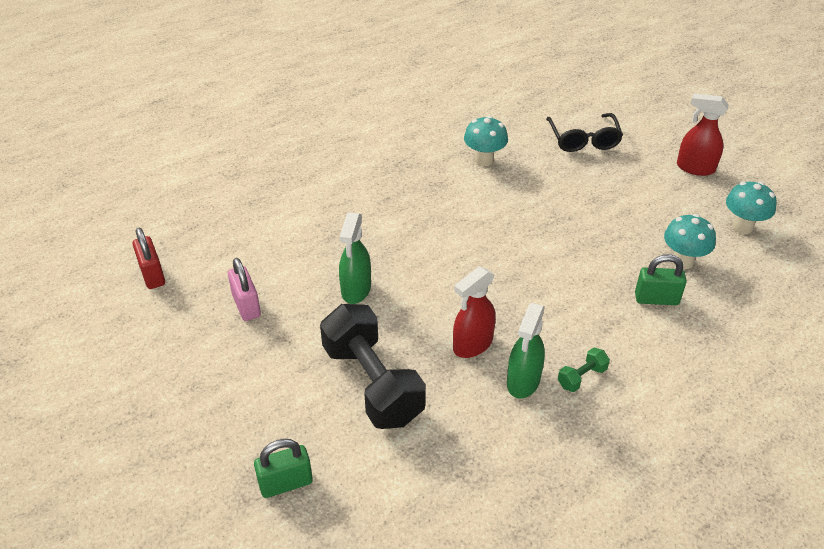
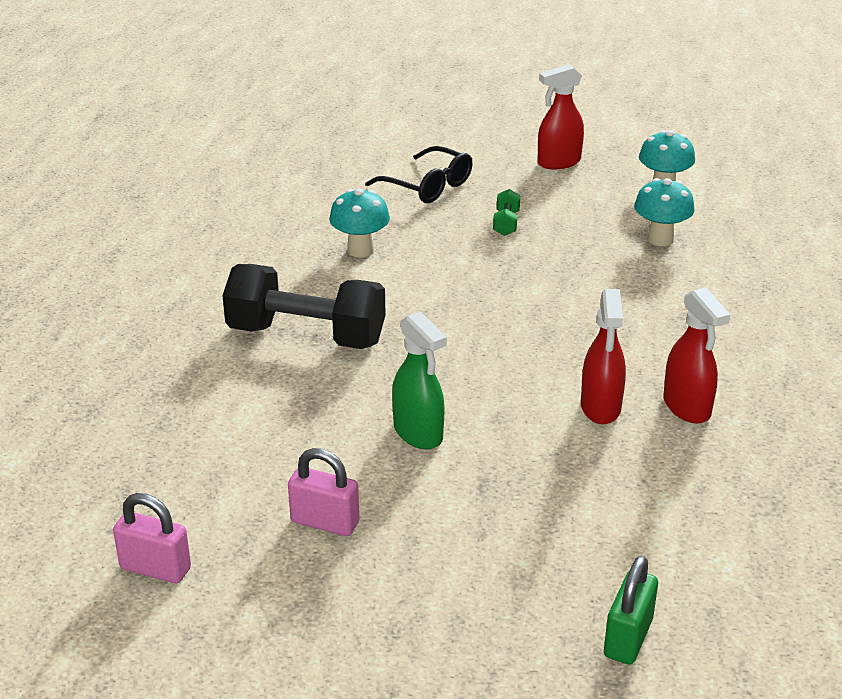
camera: 45 degrees left, 10 degrees down
(152, 275) = (155, 568): red padlock -> pink padlock
(372, 383) = (567, 499): black dumbbell -> black dumbbell (306, 336)
(523, 381) = (687, 407): green spray bottle -> red spray bottle
(582, 377) = (724, 373): green dumbbell -> green dumbbell (506, 223)
(656, 299) = (685, 279): green padlock -> none

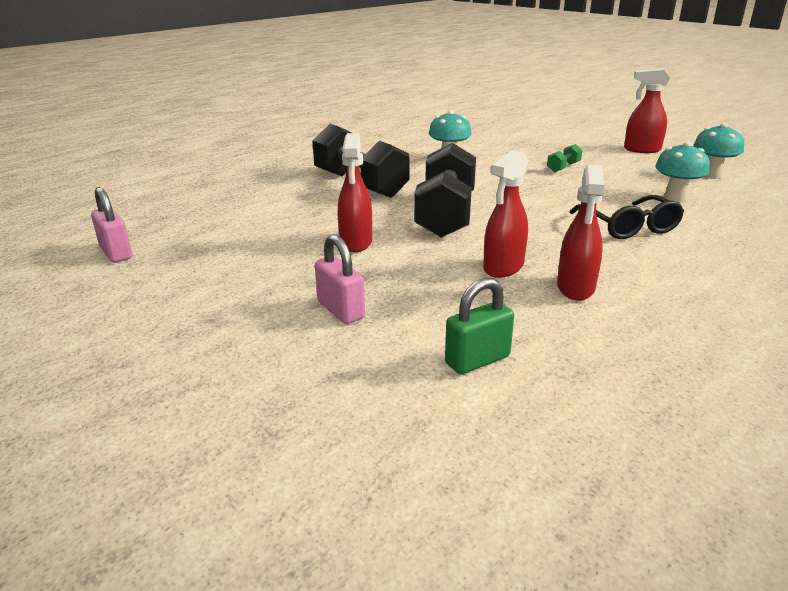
camera: 35 degrees right, 5 degrees down
(325, 522) = (233, 264): pink padlock -> pink padlock (341, 310)
(418, 433) = (356, 243): green spray bottle -> red spray bottle
(428, 186) = (533, 143): black glasses -> black glasses (628, 227)
(464, 352) = (445, 215): none -> black dumbbell
(628, 638) = (324, 408): green padlock -> green padlock (477, 360)

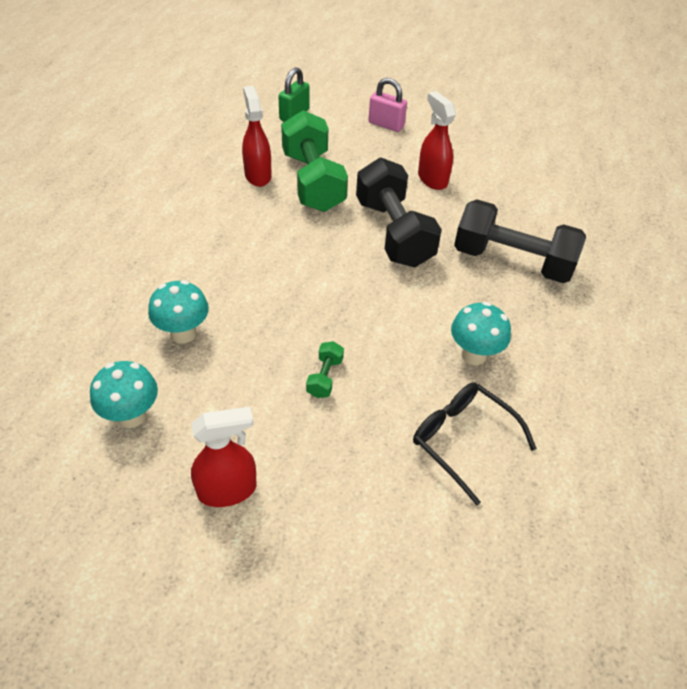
camera: 150 degrees right, 20 degrees up
(116, 253) = (569, 129): pink padlock -> none
(503, 267) = (313, 181): red spray bottle -> green dumbbell
(628, 227) = (229, 260): black glasses -> black glasses (463, 440)

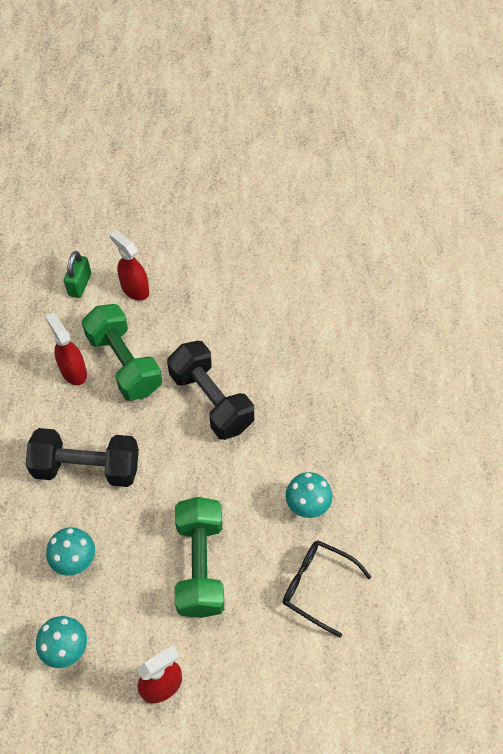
camera: 15 degrees left, 10 degrees up
(325, 377) = (200, 565): green dumbbell -> green dumbbell, size x2.44
(386, 124) = (167, 271): pink padlock -> none
(432, 179) = (227, 327): red spray bottle -> red spray bottle (134, 289)
(512, 261) = (315, 401): black dumbbell -> black dumbbell (87, 468)

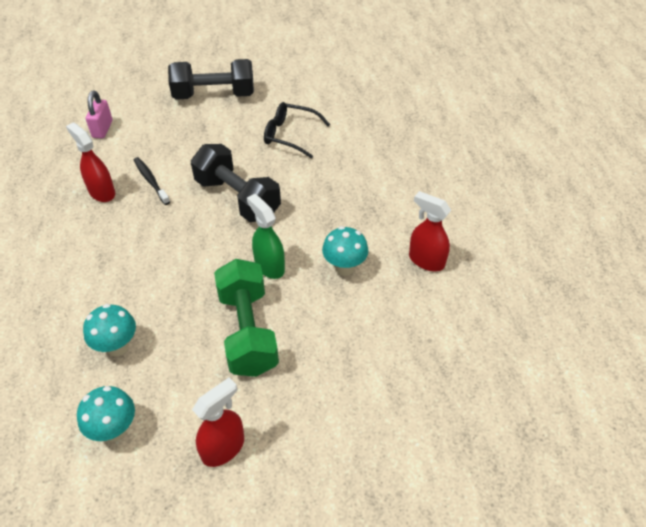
camera: 10 degrees left, 10 degrees down
(80, 284) = (102, 129): green padlock -> pink padlock
(87, 468) = (122, 266): black dumbbell -> black dumbbell (214, 95)
(124, 363) = (151, 180): green dumbbell -> black toothbrush
(134, 289) = (154, 127): red spray bottle -> red spray bottle (426, 260)
(232, 492) = (269, 266): none -> green spray bottle
(317, 586) = (368, 332): black glasses -> black glasses (290, 135)

